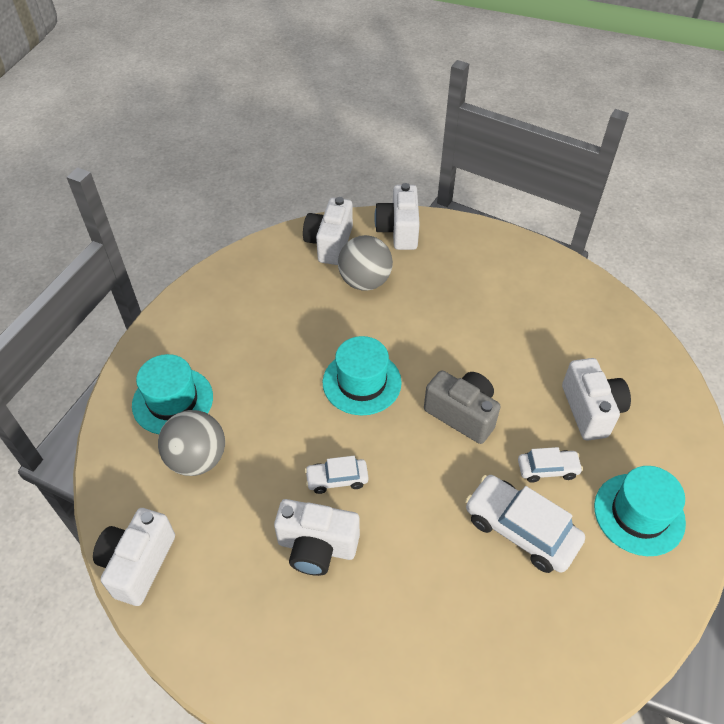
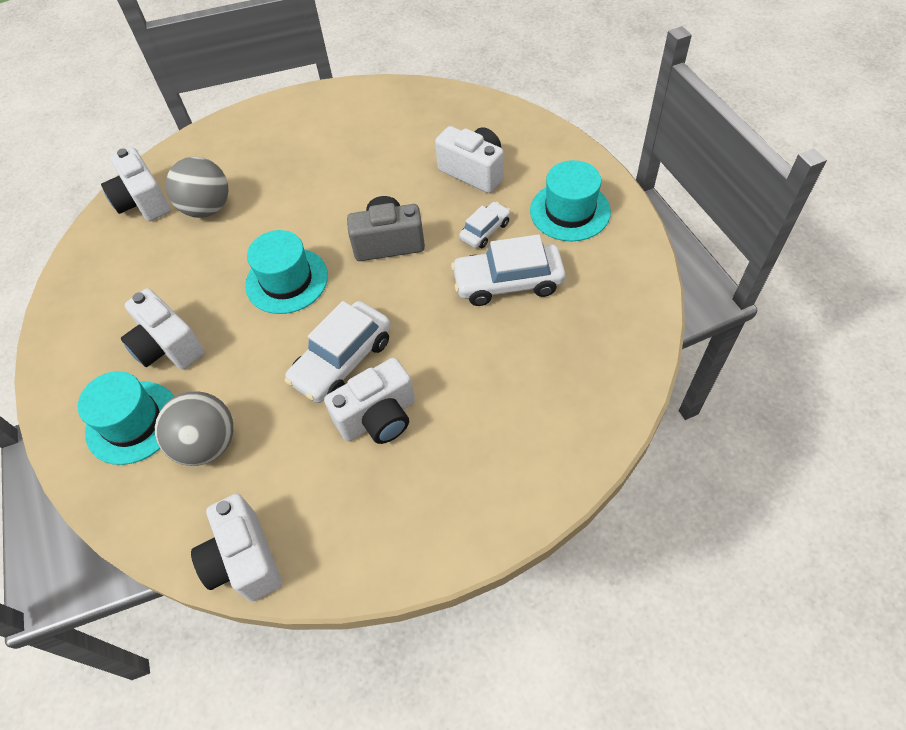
camera: 40 degrees left, 5 degrees up
(337, 479) = (342, 361): white car -> white car, size x1.78
(398, 230) = (195, 152): white camera -> white camera (168, 346)

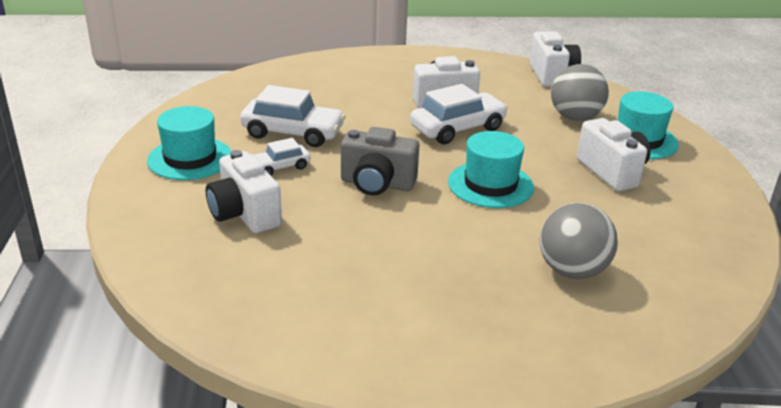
camera: 165 degrees left, 25 degrees down
(143, 202) = (662, 304): white camera -> none

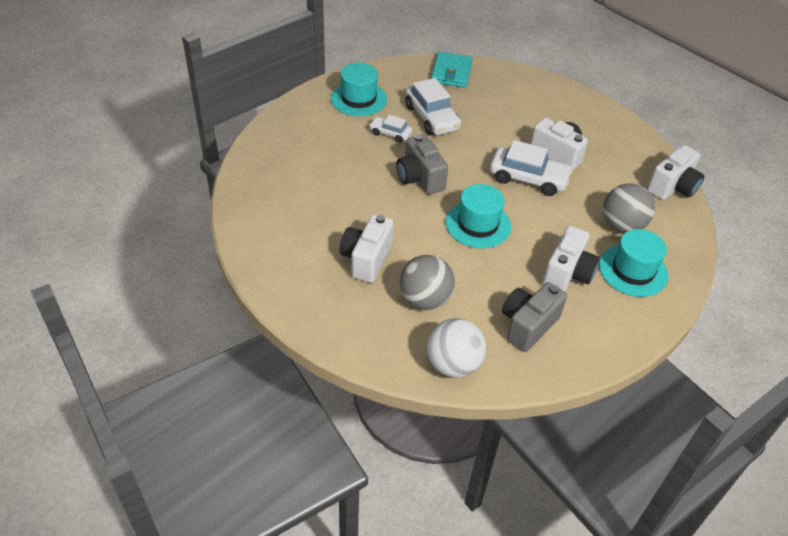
camera: 50 degrees right, 15 degrees up
(242, 91) = (451, 72): none -> turquoise wallet
(244, 214) = (332, 147): white camera -> white camera (366, 259)
(665, 226) = (528, 325): none -> grey camera
(688, 299) = (453, 364): none -> white ball

